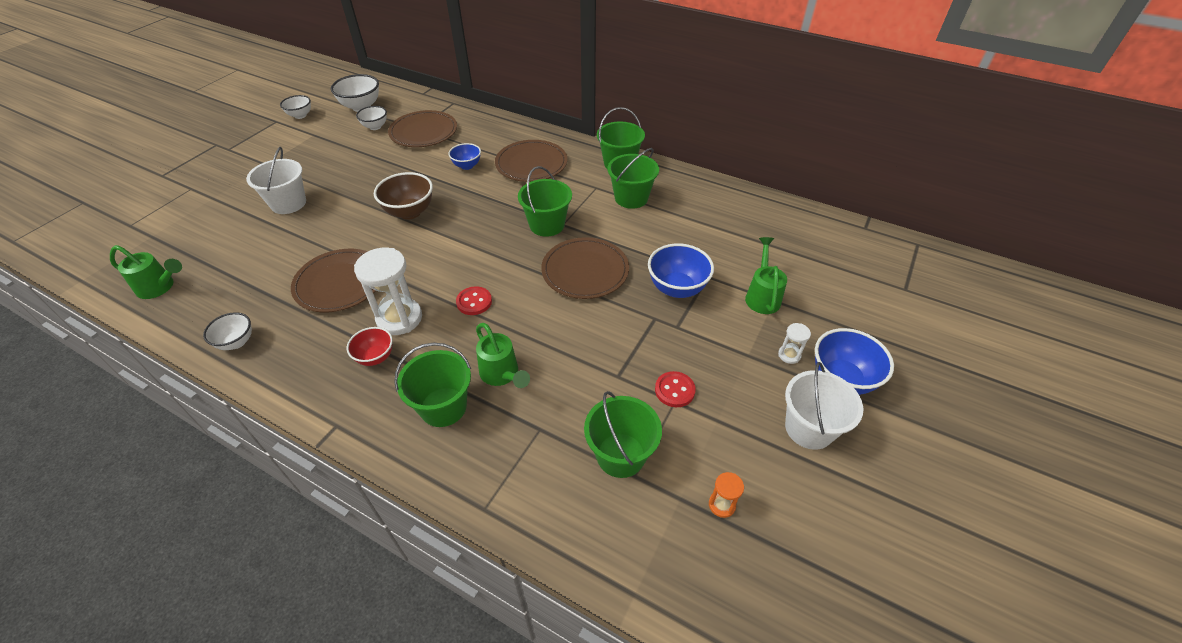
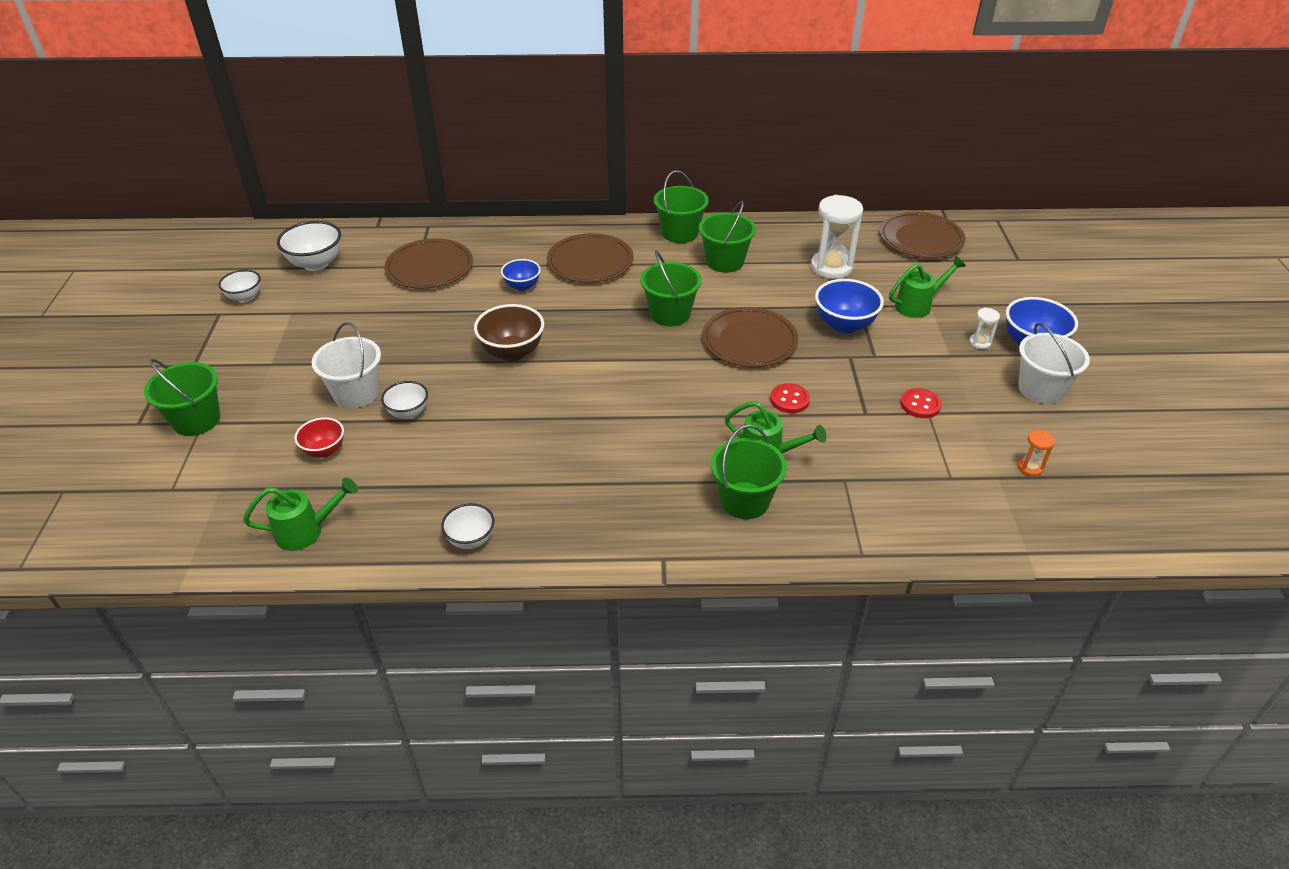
camera: 30 degrees left, 5 degrees down
(340, 283) = (516, 444): brown plate -> brown plate (921, 239)
(375, 127) = (362, 280): white bowl -> white bowl (408, 413)
(375, 357) = (634, 490): red bowl -> red bowl (324, 451)
(399, 318) = (618, 449): white hourglass -> white hourglass (831, 267)
(474, 302) = (675, 407): red button -> red button (789, 400)
(621, 455) = (926, 469): green bucket -> green bucket (196, 420)
(762, 296) = (918, 305): green watering can -> green watering can turned 90 degrees clockwise

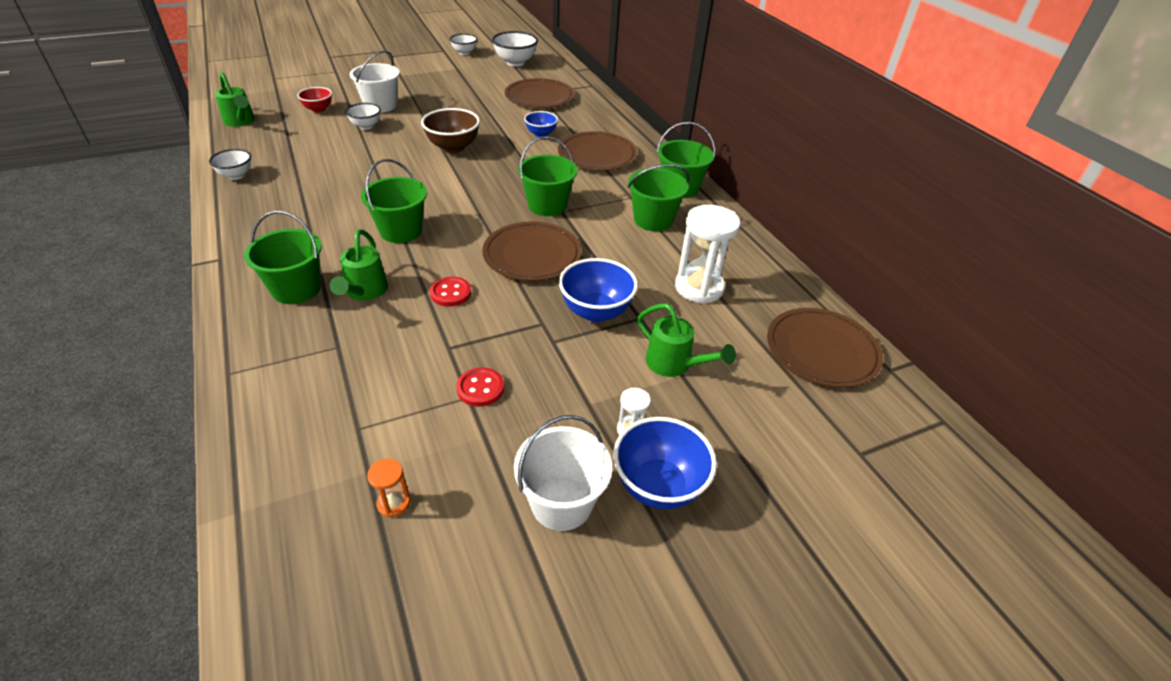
camera: 65 degrees right, 0 degrees up
(196, 420) = (337, 69): green bucket -> green bucket (401, 231)

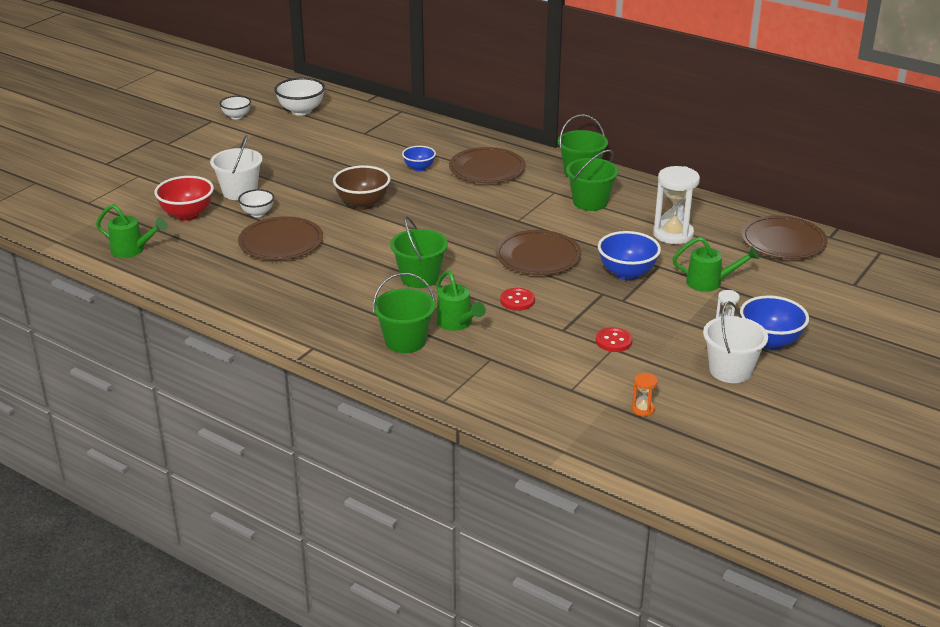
camera: 30 degrees left, 10 degrees down
(236, 175) = (214, 291): white bowl -> none
(318, 109) = (187, 215): red bowl -> red bowl, size x1.62
(539, 97) = (371, 136): brown plate -> brown plate (281, 242)
(547, 205) = (502, 220): green bucket -> none

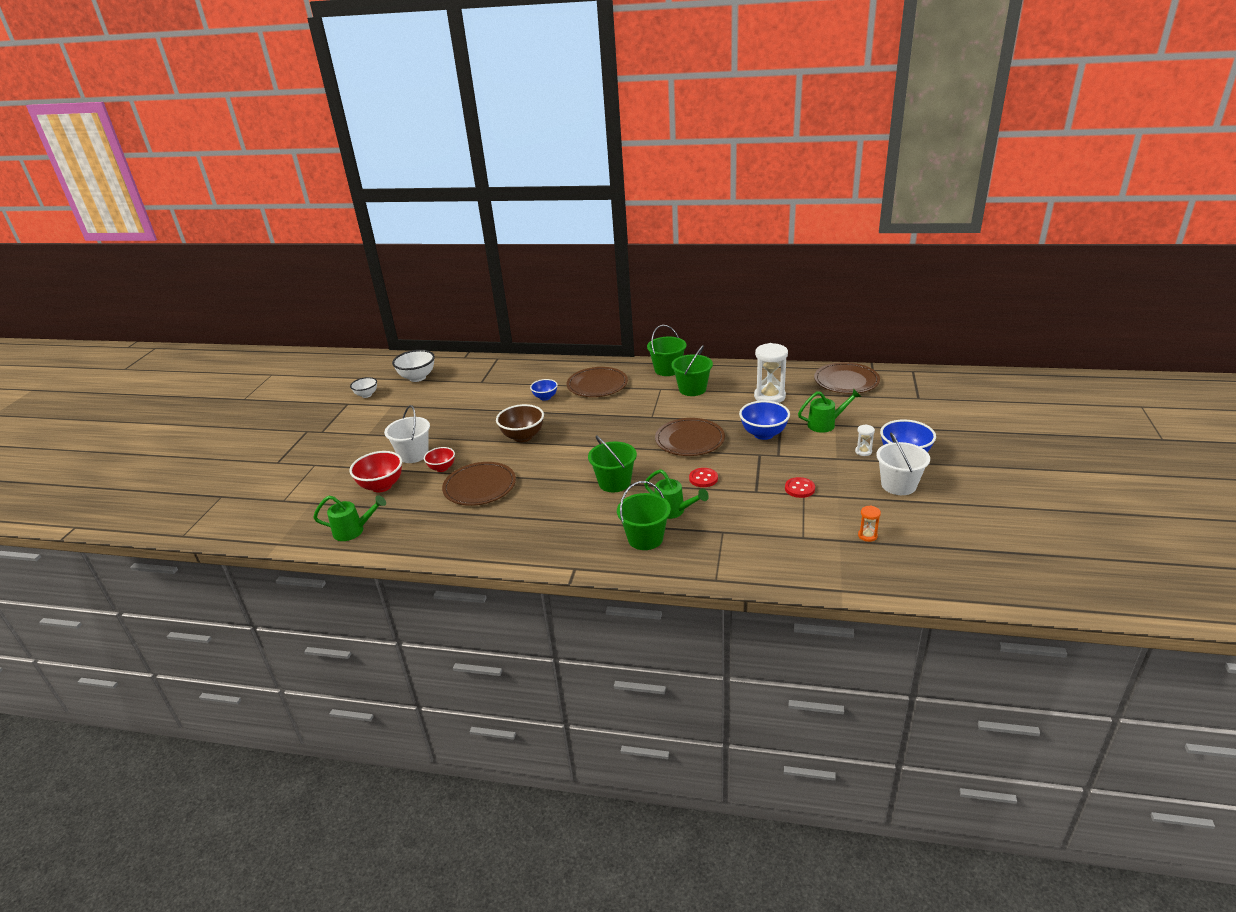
camera: 20 degrees left, 0 degrees up
(257, 213) = (442, 468): white bowl -> red bowl

